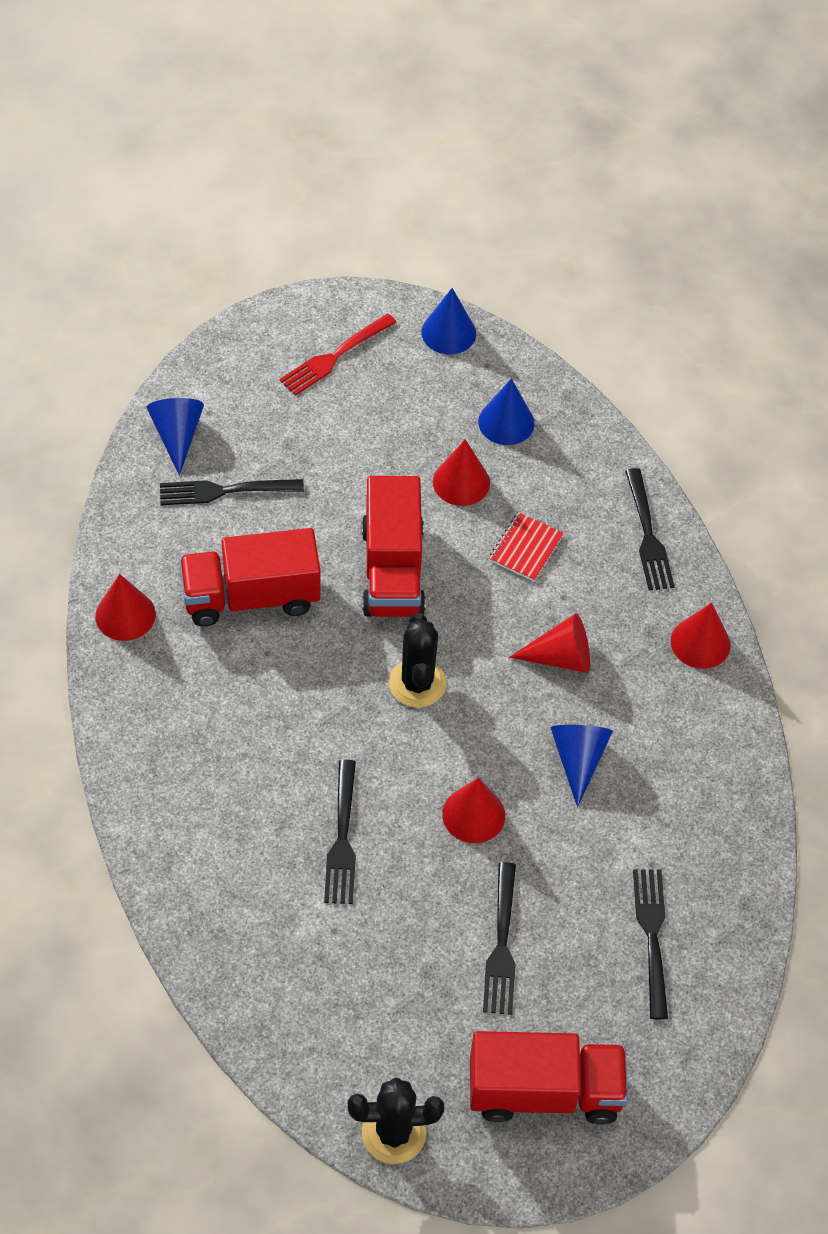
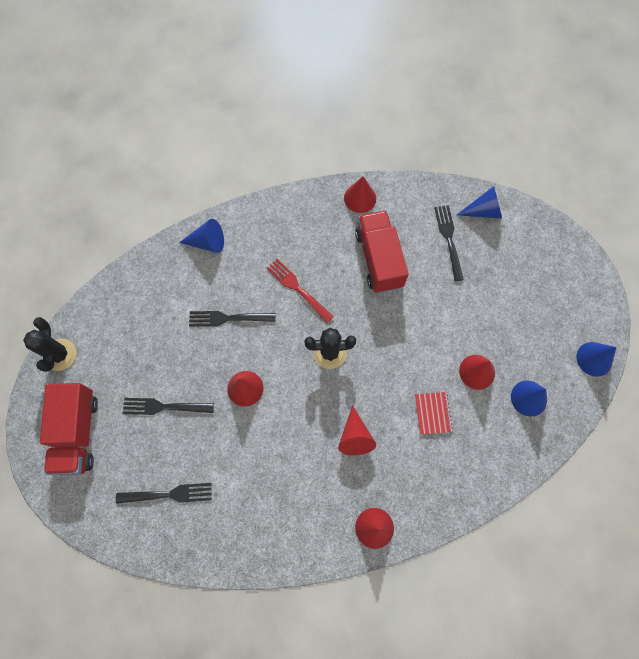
camera: 90 degrees right, 15 degrees up
(335, 356) = (559, 291): red fork -> red fork (297, 288)
(392, 570) = (406, 334): red truck -> none
(526, 548) = (432, 413): red notebook -> red notebook turned 60 degrees clockwise
(578, 759) = (284, 448): blue cone -> blue cone (207, 242)
(648, 535) = (454, 493): black fork -> none

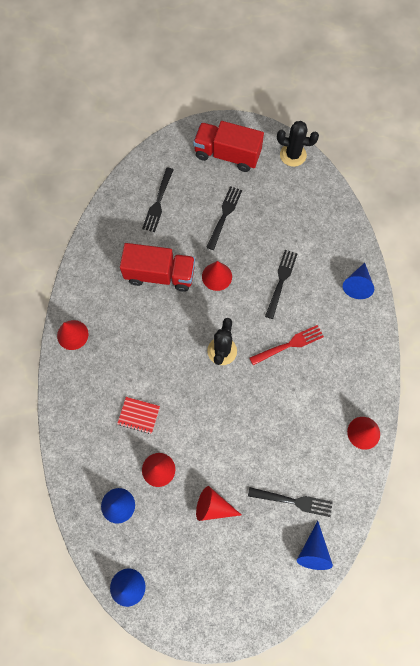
camera: 110 degrees right, 0 degrees up
(355, 436) = (145, 346): red cone -> red cone (213, 506)
(379, 259) = (294, 426): red truck -> red truck (160, 274)

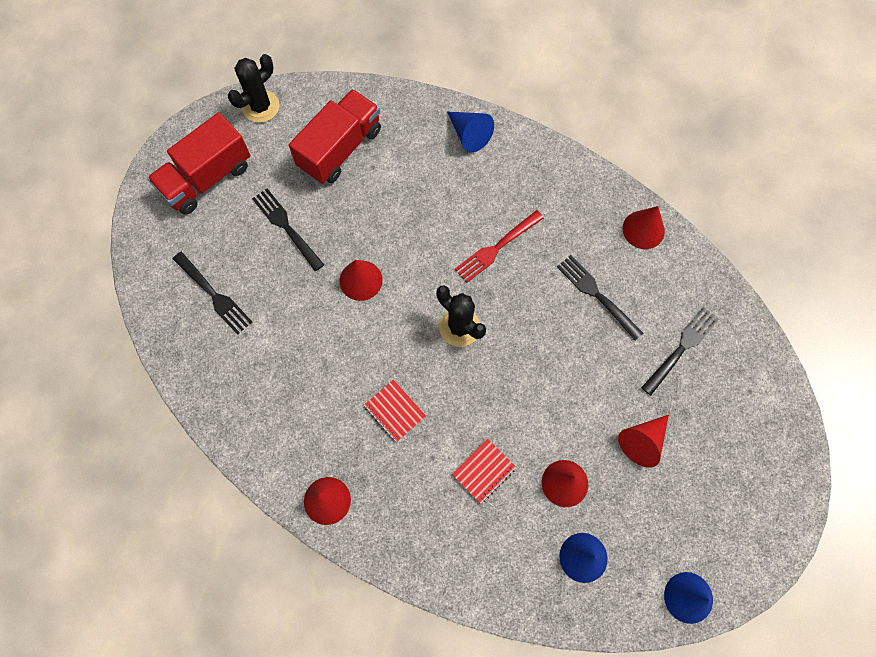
camera: 60 degrees left, 0 degrees up
(146, 342) = (394, 411): none -> red notebook
(160, 274) = (315, 346): red truck -> red truck (340, 148)
(281, 281) = (413, 212): black fork -> black fork (597, 295)
(289, 345) = (496, 248): red fork -> red fork turned 135 degrees counterclockwise
(313, 551) = (747, 358): blue cone -> none

